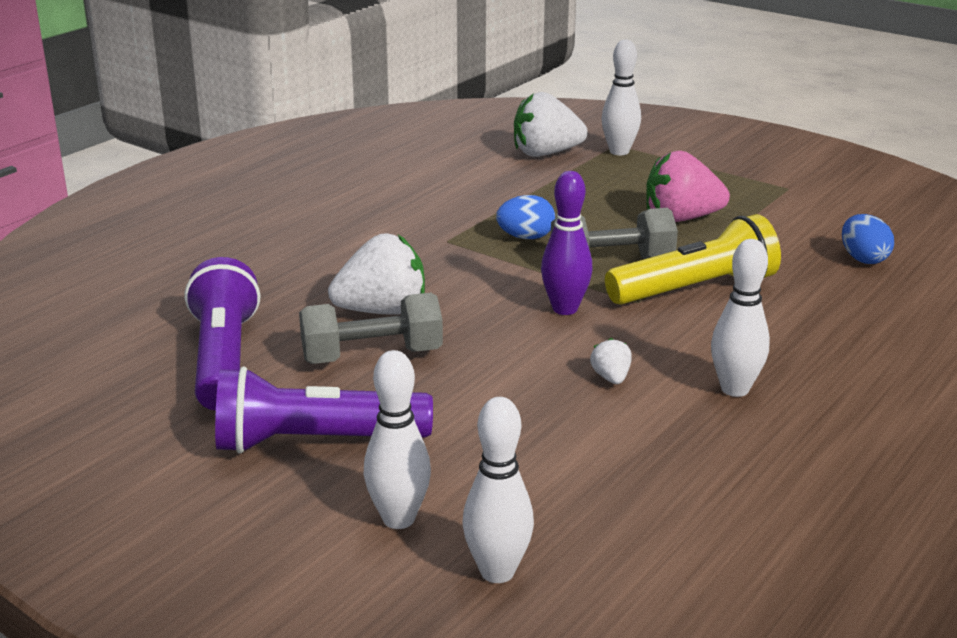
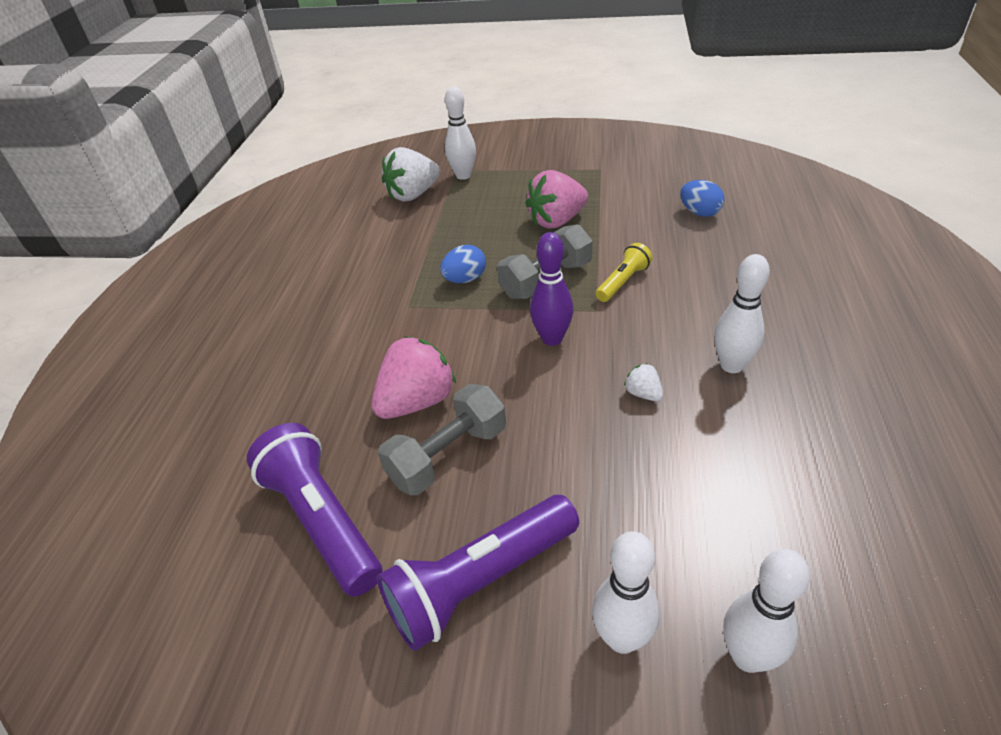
camera: 25 degrees left, 15 degrees up
(382, 311) = (417, 402): white strawberry -> pink strawberry
(695, 289) = (623, 282): yellow flashlight -> yellow flashlight, size x0.54

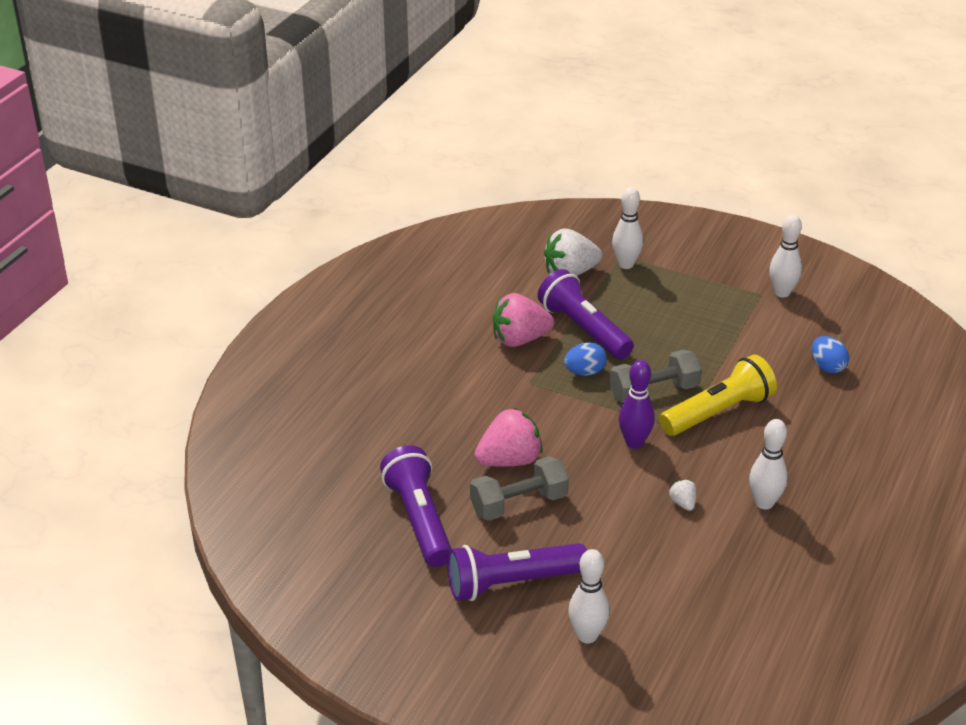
camera: 15 degrees right, 5 degrees down
(447, 240) = (583, 329): none -> purple flashlight
(557, 221) = (691, 338): pink strawberry -> pink strawberry (520, 339)
(623, 282) = (718, 412): yellow flashlight -> yellow flashlight, size x1.84
(748, 656) = (658, 665): white bowling pin -> white bowling pin (782, 292)

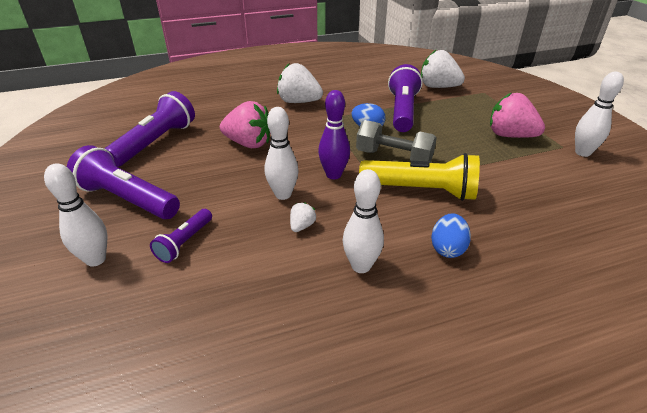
camera: 45 degrees right, 0 degrees up
(467, 379) = (299, 102): none -> white strawberry
(519, 504) = (212, 165): grey dumbbell -> none
(520, 339) = (357, 99): pink strawberry -> pink strawberry (510, 135)
(625, 577) = (185, 242): none -> purple flashlight
(626, 264) = (480, 96): white bowling pin -> white bowling pin (283, 194)
(827, 367) = (561, 211): blue egg -> blue egg (447, 248)

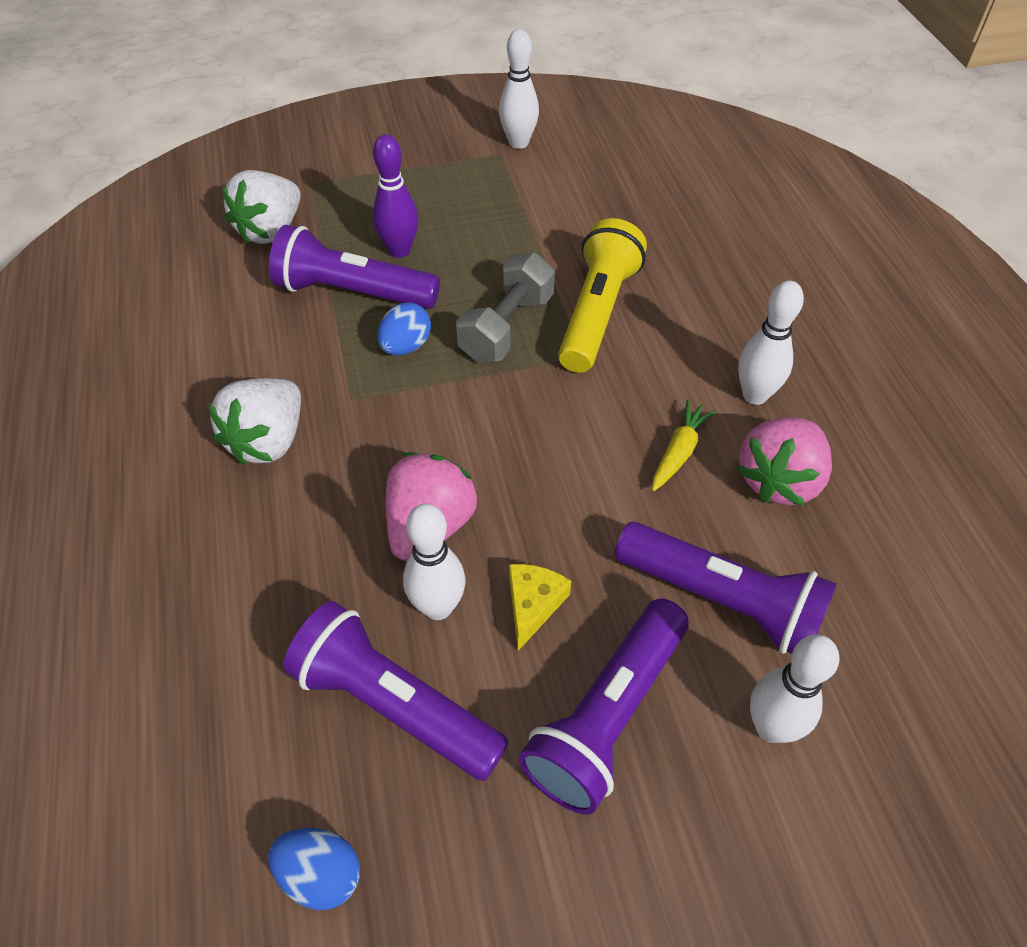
camera: 85 degrees left, 15 degrees up
(185, 242) = (723, 601): purple flashlight -> purple flashlight, size x1.84
(197, 175) = (533, 605): none -> yellow cheese
(283, 194) = (601, 473): white bowling pin -> white bowling pin (438, 607)
(302, 226) = (679, 451): white strawberry -> yellow carrot
(333, 175) = (550, 405): purple bowling pin -> purple bowling pin (399, 250)
(447, 248) = (717, 311): blue egg -> blue egg (321, 875)
(510, 135) = (462, 193): pink strawberry -> pink strawberry (779, 480)

